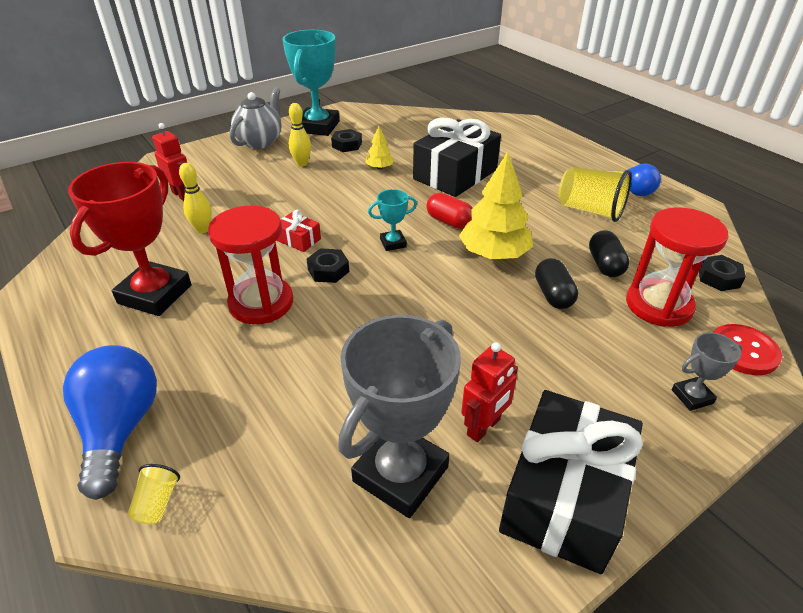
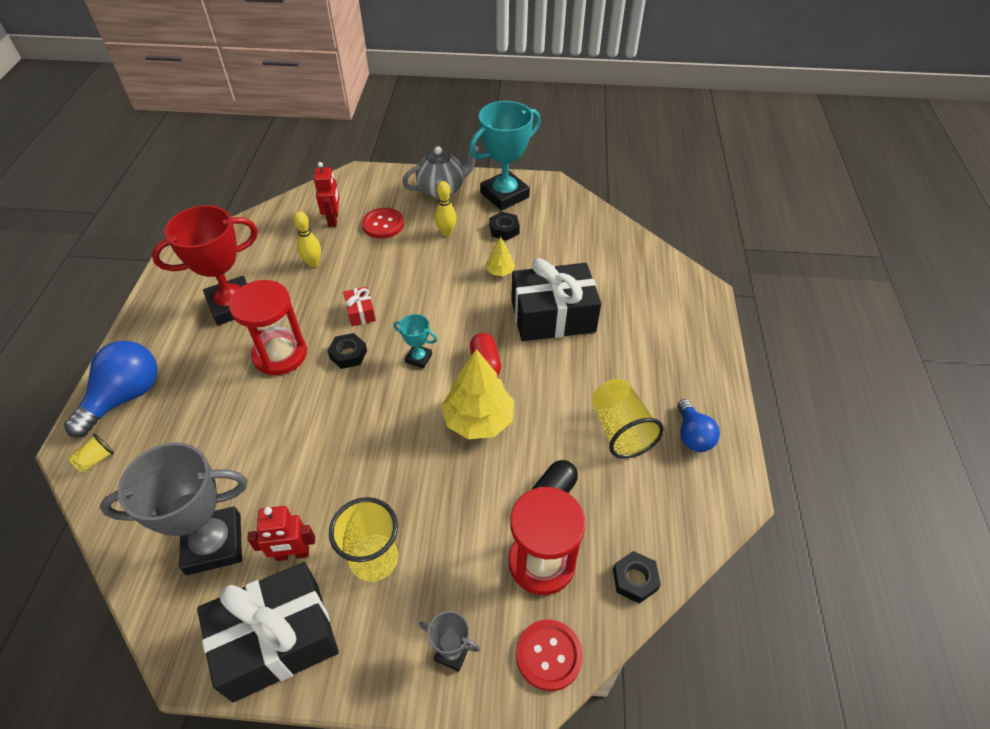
camera: 40 degrees right, 10 degrees up
(237, 180) = (383, 224): none -> red button
(552, 382) = (374, 559): none -> yellow cup
(553, 295) = (472, 490): black capsule -> none

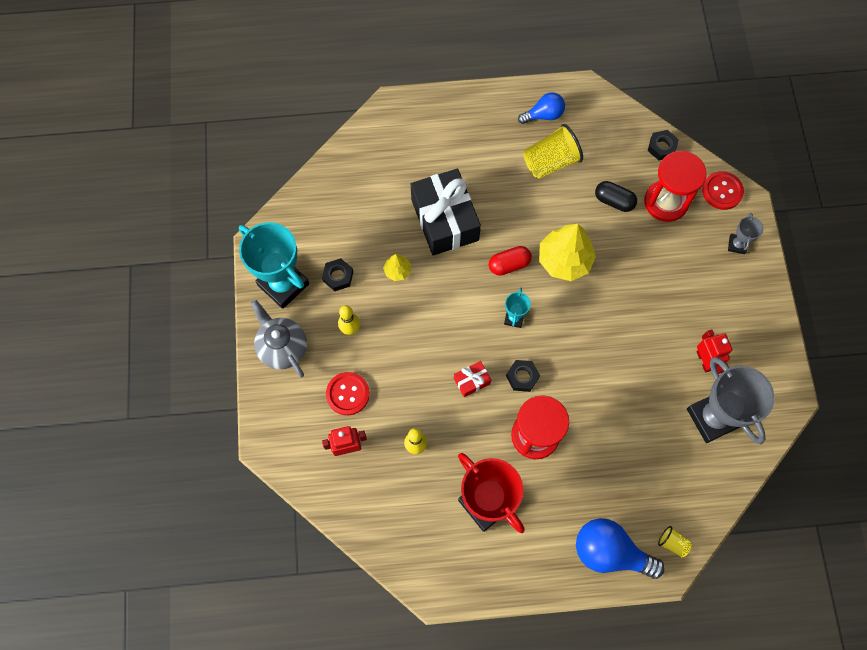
camera: 100 degrees left, 20 degrees up
(277, 640) = (761, 350): black gift -> none
(374, 559) = (692, 306): yellow cup -> none

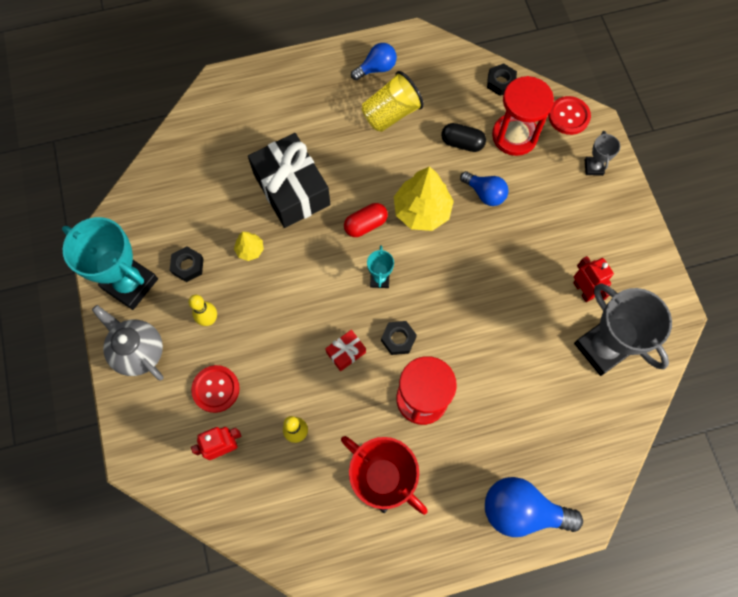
camera: 10 degrees left, 0 degrees up
(627, 253) = (484, 193): none -> blue light bulb
(672, 543) = (585, 488): yellow cup -> none

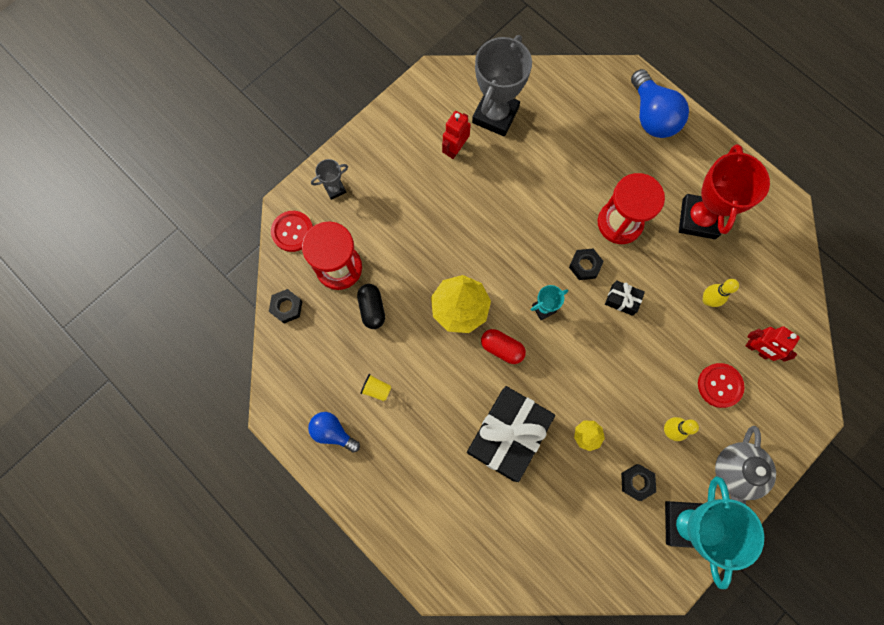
camera: 120 degrees left, 5 degrees up
(346, 352) = (622, 300): red gift -> black gift
(391, 114) = (376, 389): yellow cup -> yellow cup, size x0.48
(484, 193) = (412, 264): blue light bulb -> none

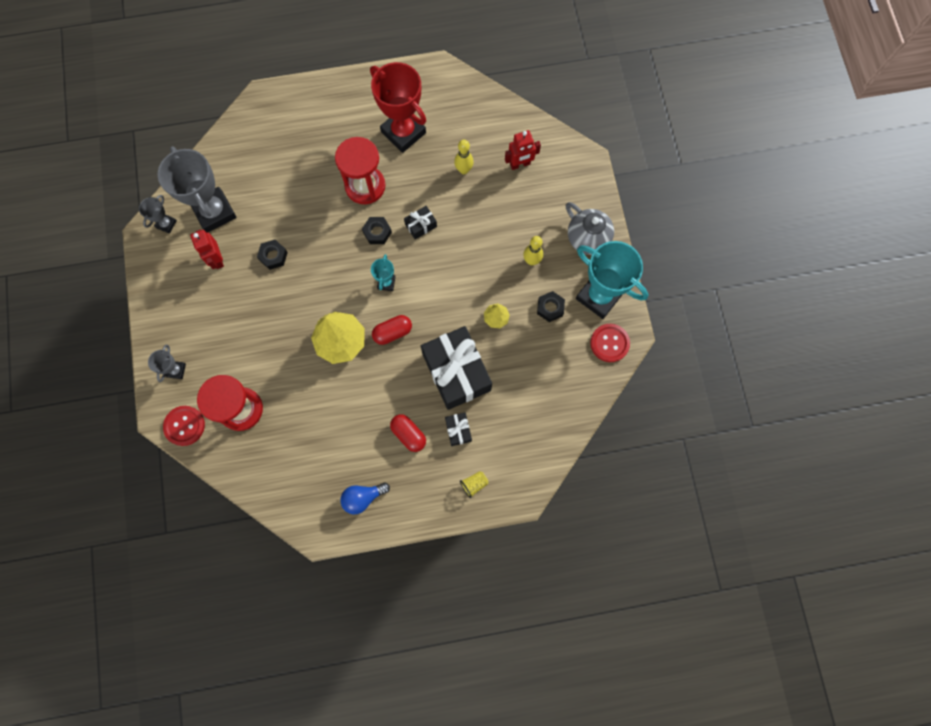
camera: 55 degrees left, 0 degrees up
(286, 307) = (241, 470): black nut -> black nut (273, 256)
(372, 309) = (292, 406): black capsule -> none
(376, 389) = (355, 443): yellow cup -> yellow cup (474, 484)
(418, 432) = (408, 434): none -> red capsule
(454, 85) = (166, 224): none -> grey trophy
(454, 476) = (458, 430): none -> black gift
(652, 116) = (305, 106): blue light bulb -> none
(719, 385) = (526, 206): red button -> red button (609, 343)

